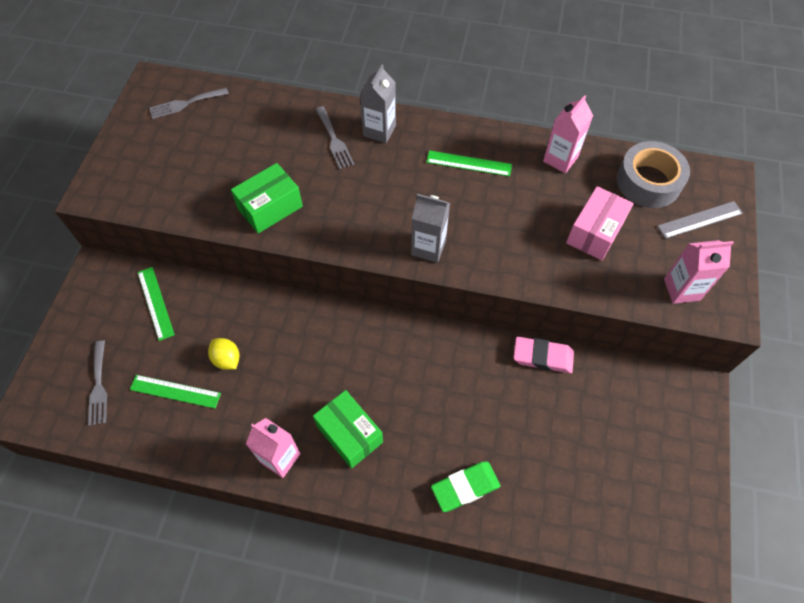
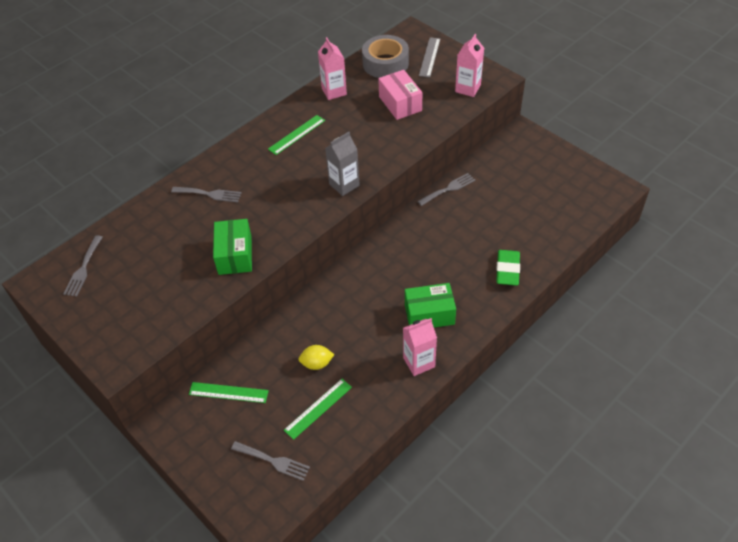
camera: 55 degrees left, 10 degrees down
(379, 131) = (225, 166): grey carton -> none
(542, 357) = (448, 189): pink eraser -> grey fork

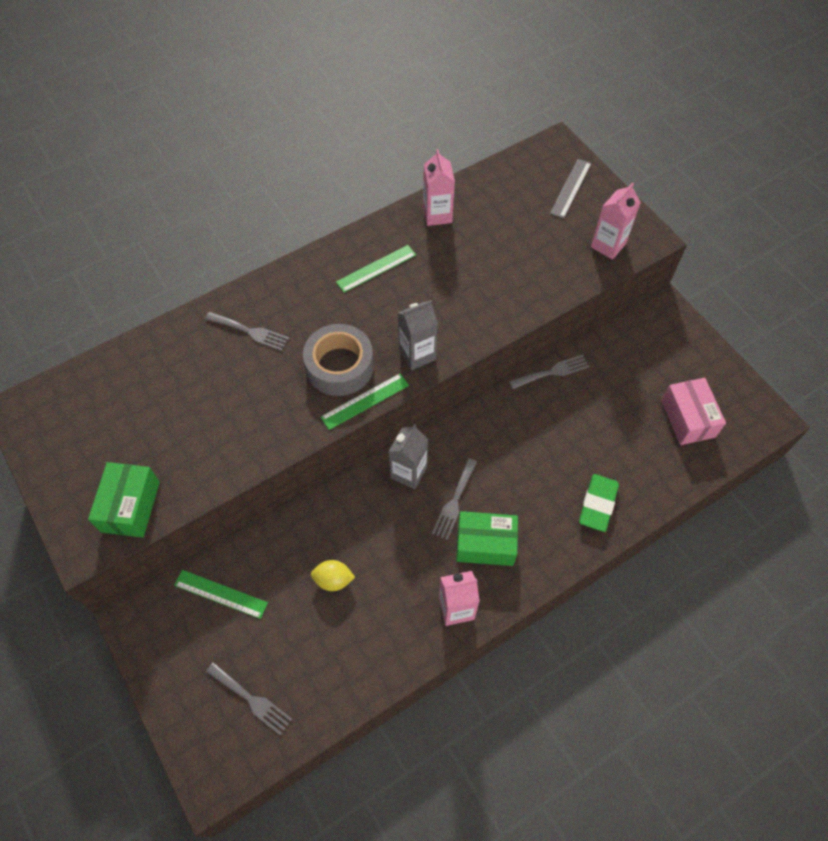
camera: 10 degrees right, 10 degrees up
(83, 269) = (77, 404): grey fork -> grey fork (454, 502)
(235, 255) = (260, 426): green box -> green box (130, 506)
(318, 408) = (321, 642): green ruler -> green ruler (365, 401)
(356, 278) = (408, 472): none -> grey carton
(385, 63) = (512, 186): grey tape -> grey tape (339, 366)
(400, 103) = (516, 250): pink box -> pink box (687, 418)

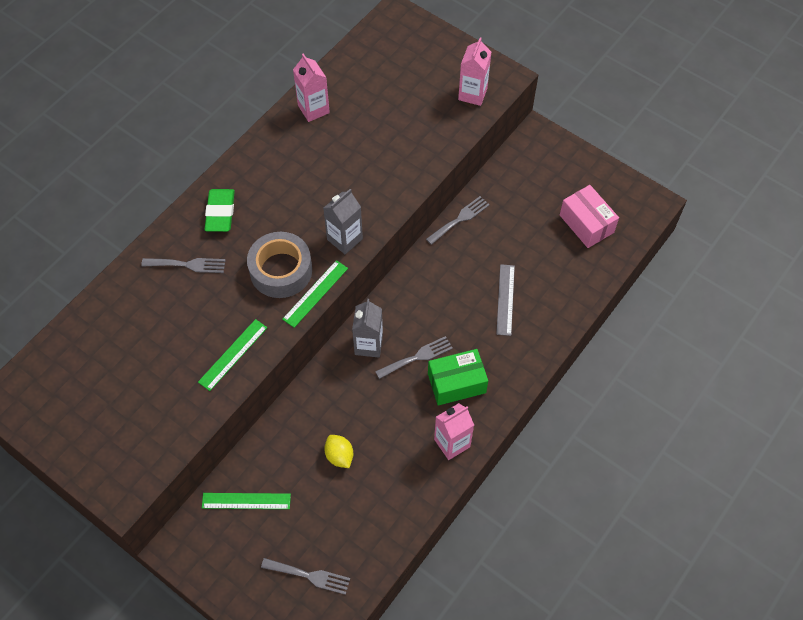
camera: 20 degrees left, 0 degrees up
(130, 506) = (147, 448): green box -> none
(333, 580) = (339, 456): yellow lemon -> yellow lemon turned 75 degrees clockwise
(376, 268) = (278, 174): green ruler -> green ruler (233, 354)
(454, 502) = (417, 357): grey fork -> grey fork turned 120 degrees counterclockwise
(570, 188) = (422, 51): grey ruler -> grey ruler (505, 299)
(597, 504) = (537, 319): green eraser -> green eraser (220, 212)

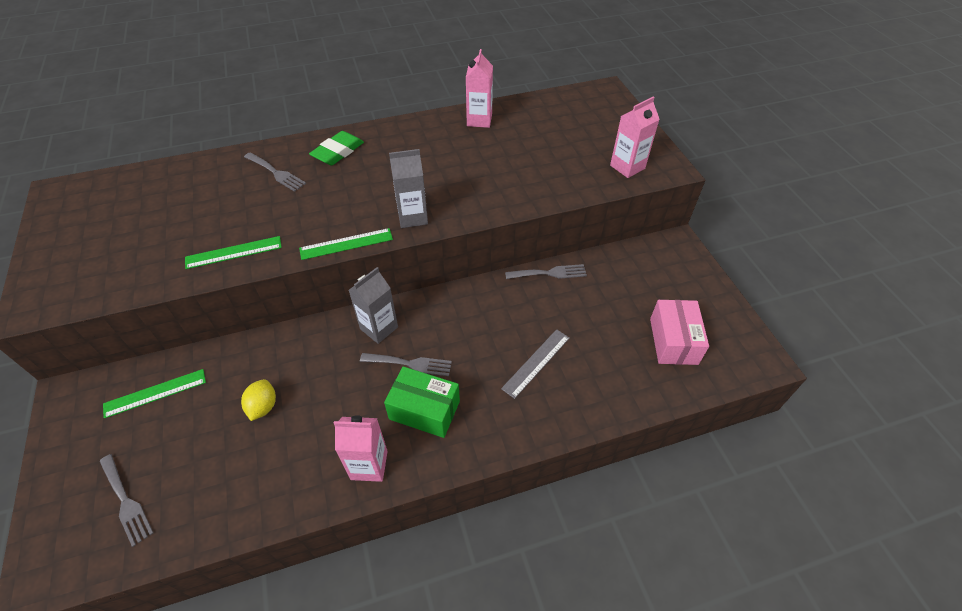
camera: 35 degrees right, 10 degrees down
(246, 501) = (155, 393): green ruler -> green ruler turned 60 degrees counterclockwise
(281, 270) = (338, 212): grey tape -> none

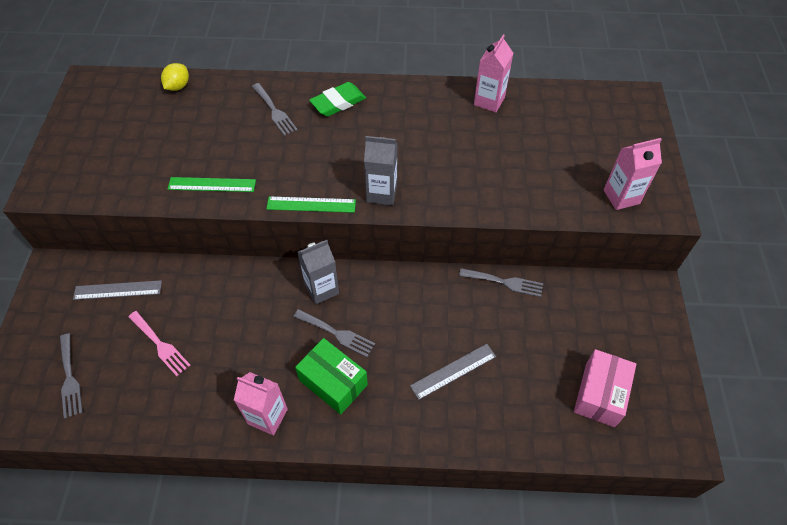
camera: 20 degrees right, 5 degrees up
(155, 393) = (118, 290): green ruler -> grey ruler
(224, 433) = (160, 345): none -> pink fork
(263, 406) = (199, 332): yellow lemon -> yellow lemon (178, 86)

